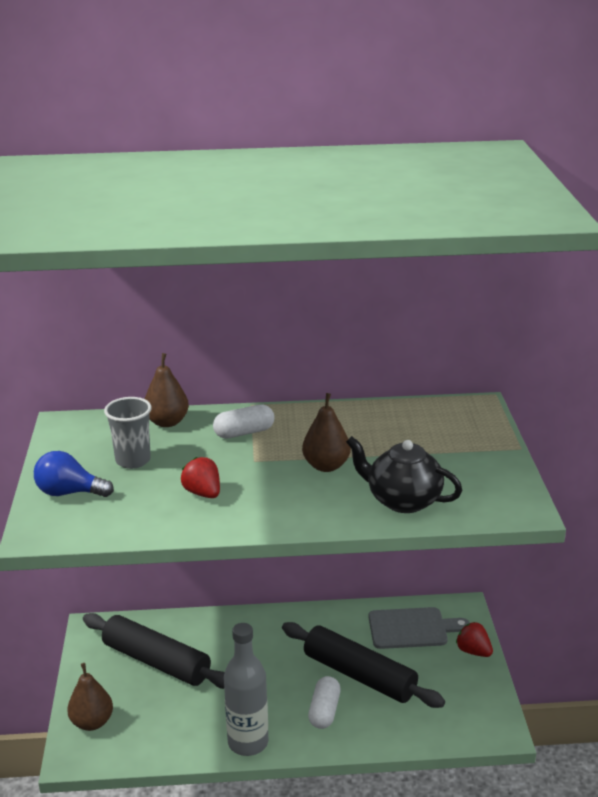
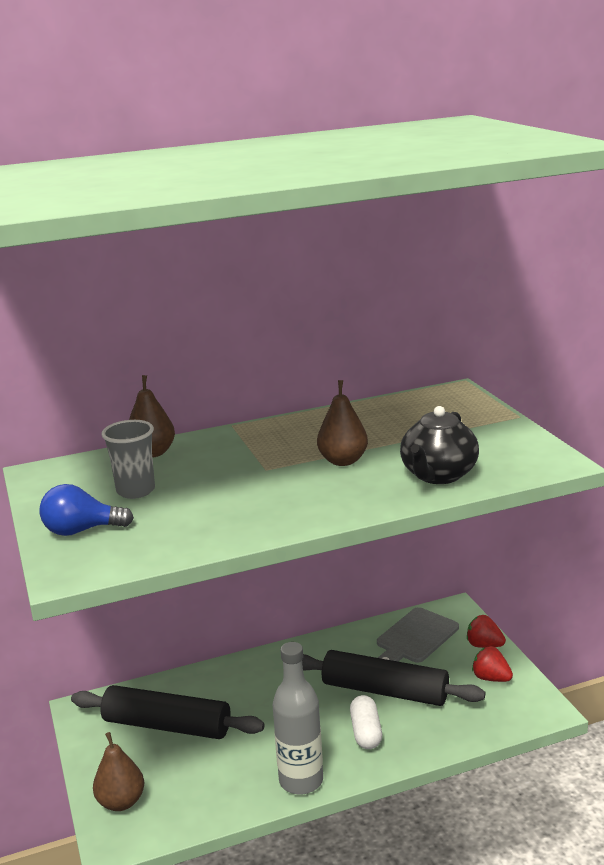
camera: 15 degrees left, 5 degrees down
(203, 493) = (230, 505): red strawberry -> red strawberry (491, 678)
(244, 432) = (240, 448): white capsule -> none
(402, 500) = (438, 475): black teapot -> black teapot turned 75 degrees counterclockwise
(412, 628) = (415, 638): grey cutting board -> grey cutting board turned 150 degrees clockwise

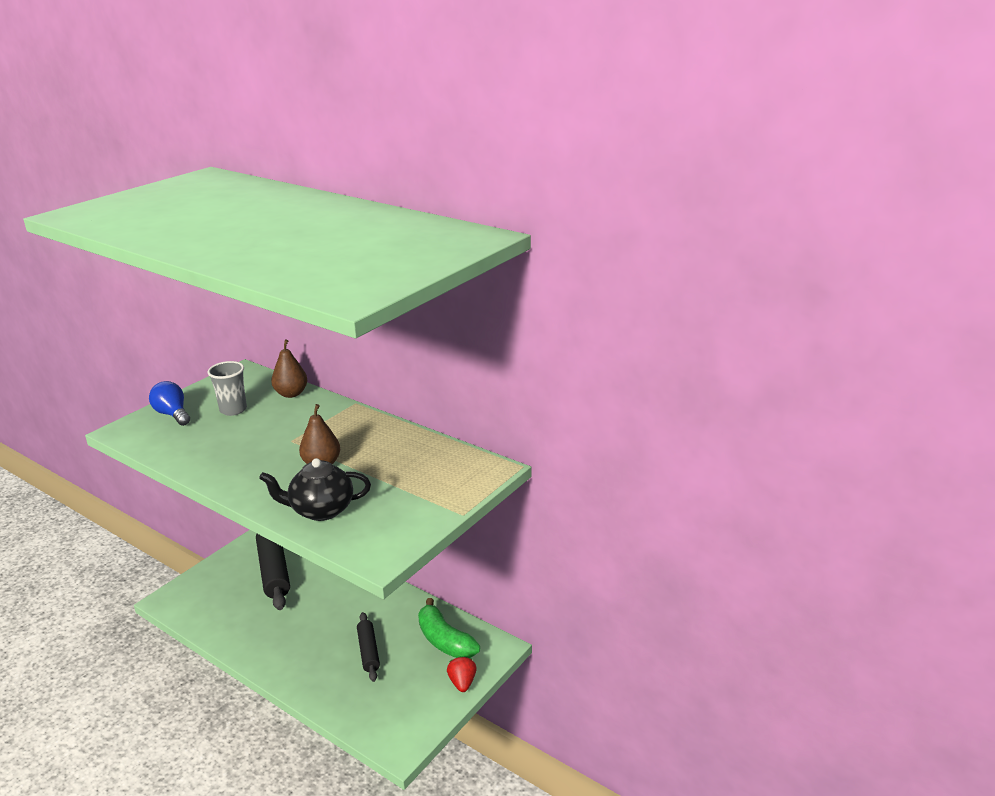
camera: 55 degrees right, 5 degrees up
(121, 802) = (198, 587): brown pear -> none
(301, 781) = (251, 651): grey bottle -> none
(366, 732) = (316, 661): white capsule -> none
(385, 691) = (368, 651): black rolling pin -> black rolling pin, size x0.59
(415, 638) = (445, 641): grey cutting board -> green banana
(491, 678) = (421, 702): red strawberry -> none

